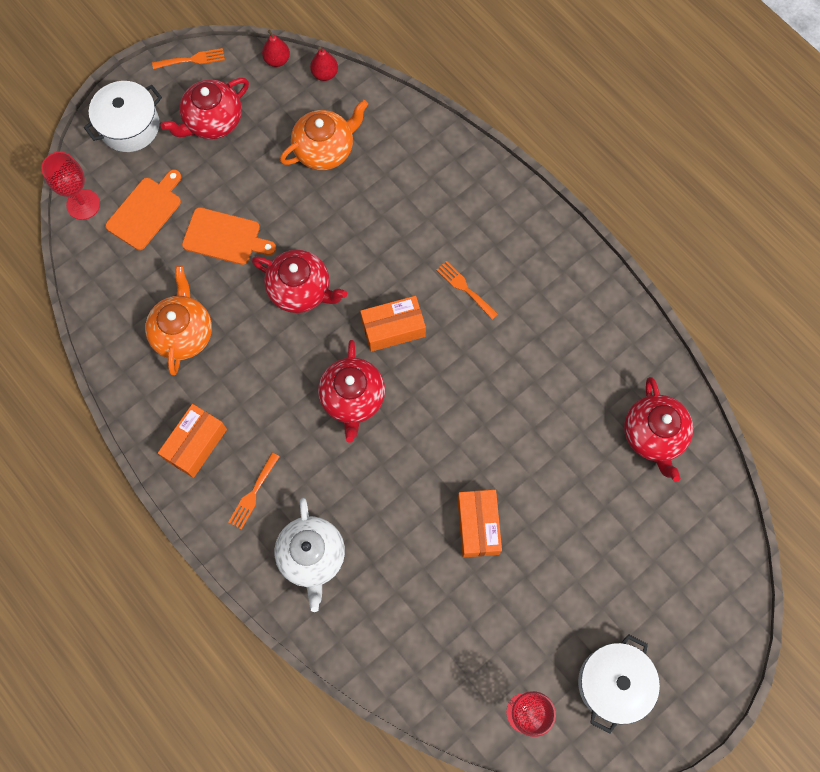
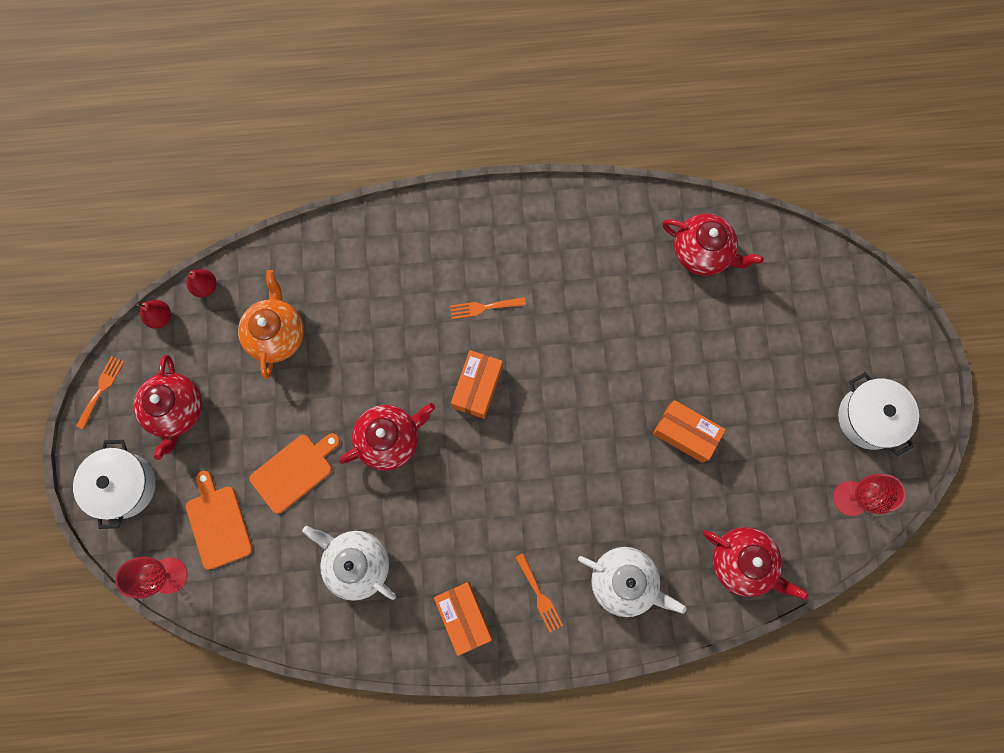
camera: 55 degrees left, 5 degrees up
(183, 333) = (357, 563): orange teapot -> white teapot
(352, 398) = (514, 460): red teapot -> red teapot (742, 562)

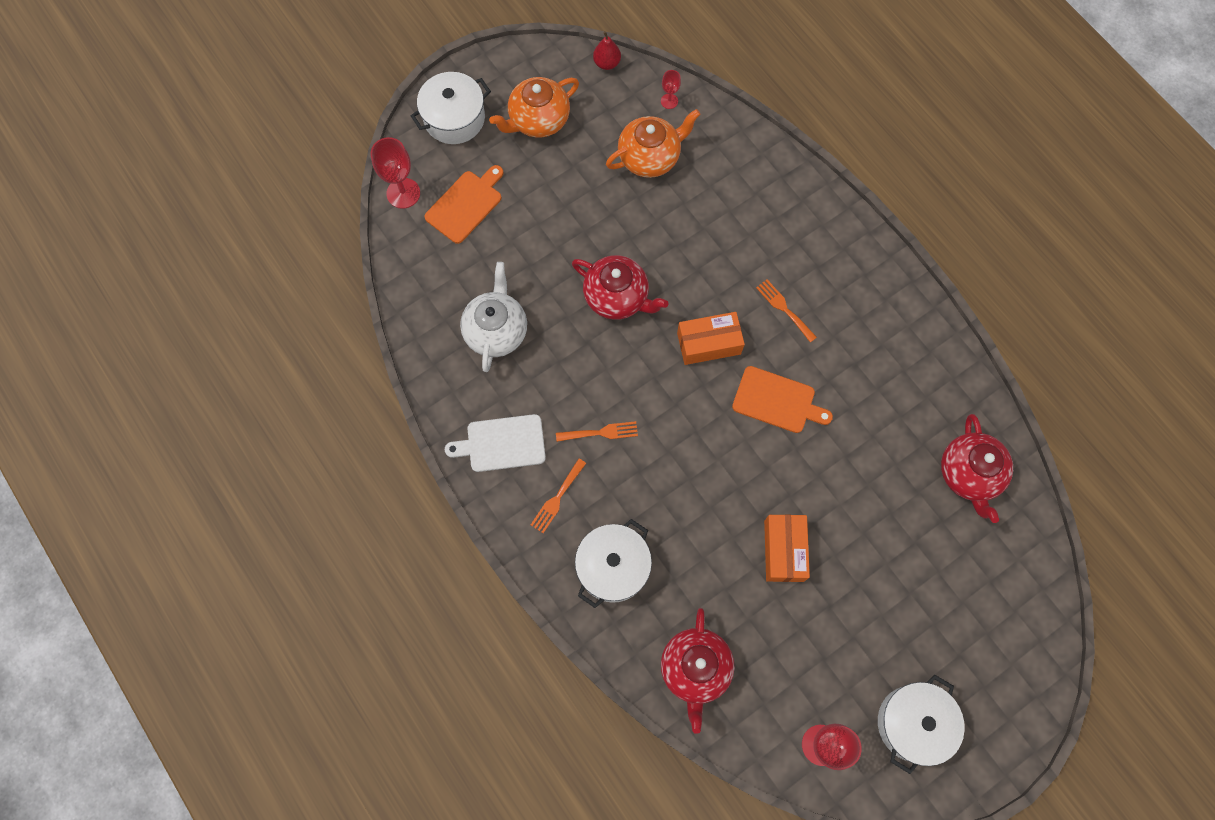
camera: 60 degrees right, 5 degrees down
(101, 389) = (521, 56): orange fork -> orange fork (601, 432)
(176, 410) = (538, 120): red teapot -> orange teapot
(205, 287) = (654, 81): red pear -> none
(234, 286) = (669, 101): none -> red goblet
(294, 471) = (543, 237): orange cutting board -> orange cutting board (777, 401)
(463, 616) = (502, 443): orange box -> white cutting board
(624, 581) = (613, 567): white teapot -> white pot

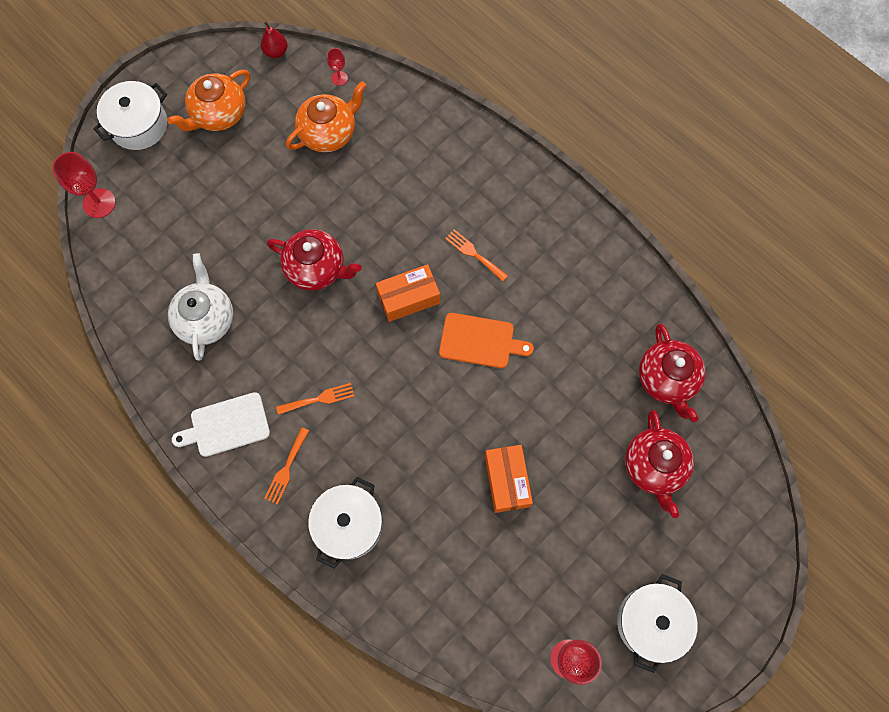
camera: 10 degrees left, 0 degrees up
(466, 205) = (161, 205): orange cutting board -> none
(695, 669) = (440, 608): red teapot -> red teapot (654, 467)

